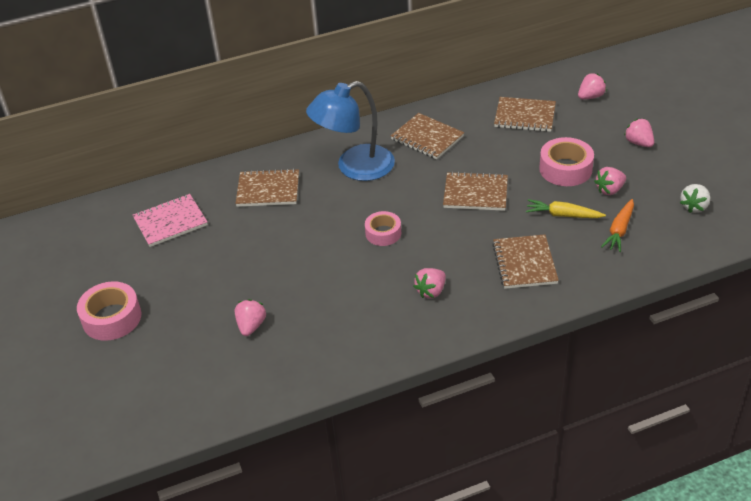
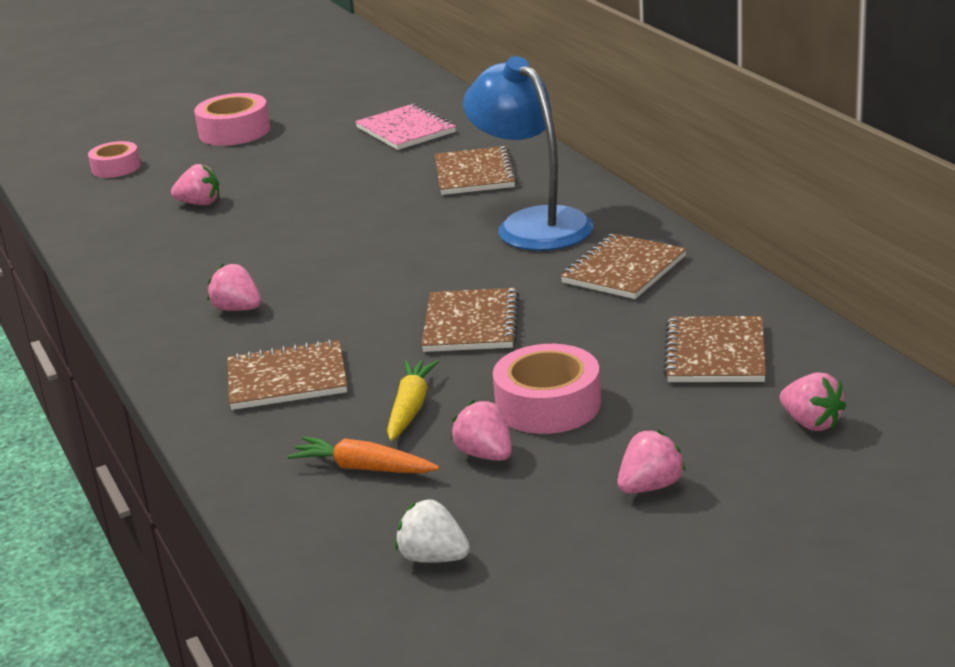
camera: 85 degrees right, 15 degrees down
(383, 233) = (372, 262): pink tape -> pink tape (116, 167)

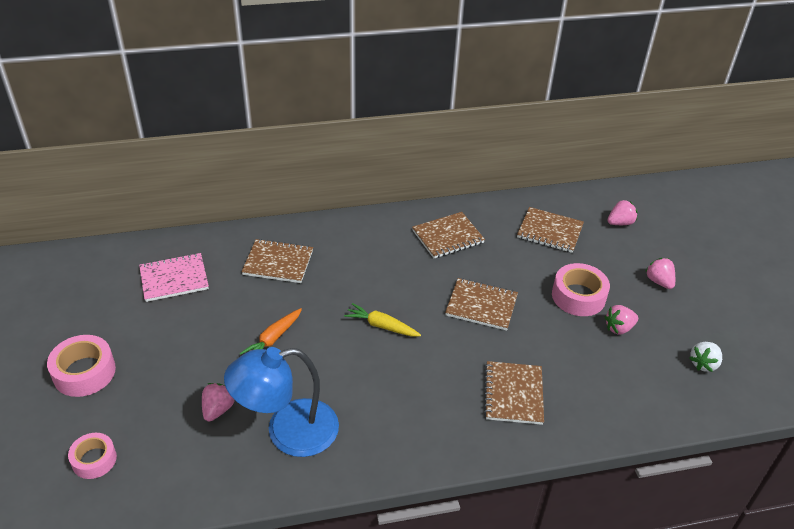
camera: 80 degrees left, 15 degrees up
(238, 309) = (410, 407): pink strawberry -> none
(363, 468) = (620, 376): orange carrot -> orange carrot (273, 339)
(410, 408) = (565, 347): yellow carrot -> yellow carrot (382, 326)
(533, 223) = (368, 255): blue lamp -> blue lamp (288, 432)
(624, 270) = (448, 237): brown notebook -> brown notebook turned 75 degrees counterclockwise

